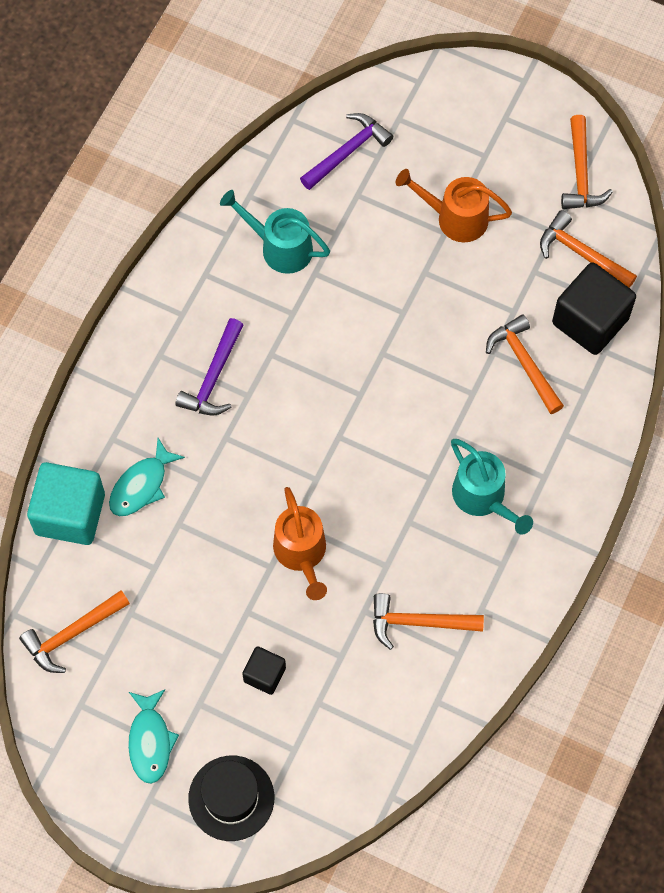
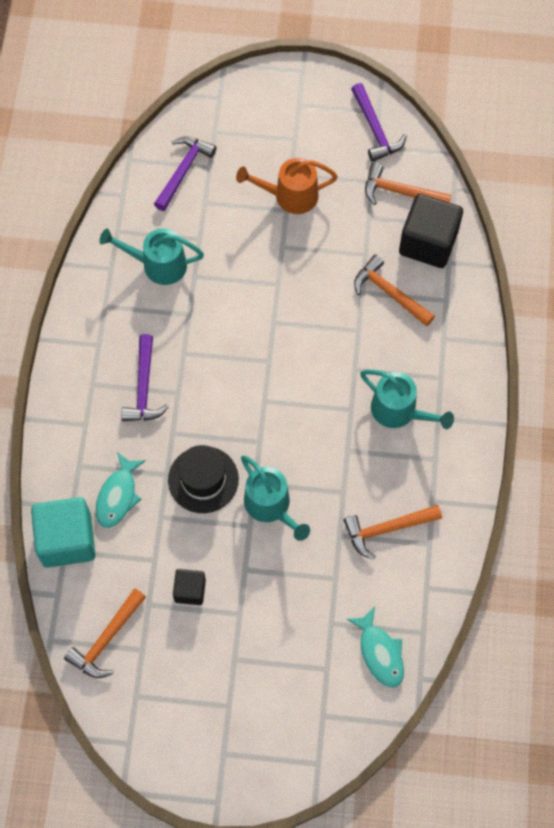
camera: 20 degrees left, 0 degrees up
(150, 741) = (206, 705): turquoise fish -> turquoise fish (380, 653)
(231, 798) = (291, 728): black hat -> black hat (203, 479)
(264, 674) = (279, 616): black cube -> black cube (190, 590)
(302, 554) = (271, 506): orange watering can -> turquoise watering can
(581, 174) = (375, 130): orange hammer -> purple hammer

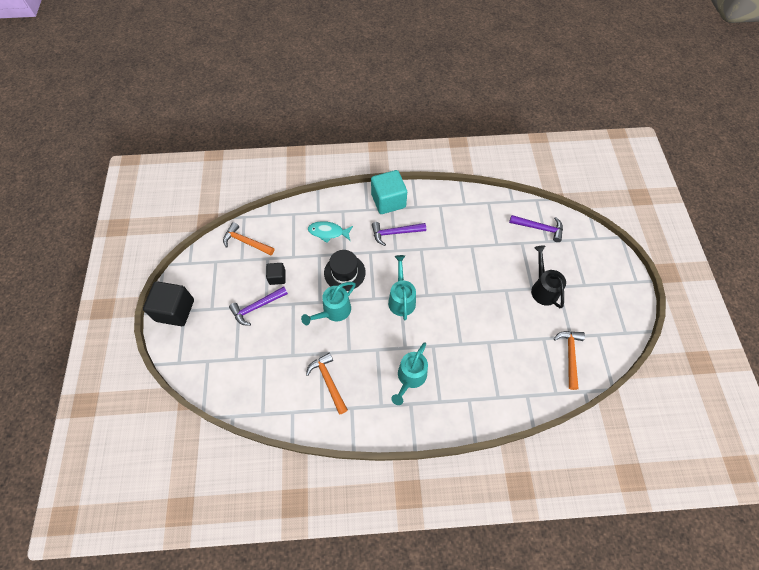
camera: 80 degrees right, 5 degrees down
(67, 540) = (299, 213): turquoise cube -> turquoise cube (388, 201)
(157, 264) = (473, 226): turquoise watering can -> turquoise watering can (401, 299)
(289, 196) = (543, 288): orange watering can -> black watering can
(375, 130) = (611, 333): purple hammer -> purple hammer (257, 307)
(380, 653) = (247, 389): turquoise fish -> none
(389, 293) = (493, 359): orange hammer -> none
(428, 243) = (537, 379): black cube -> black cube (175, 310)

